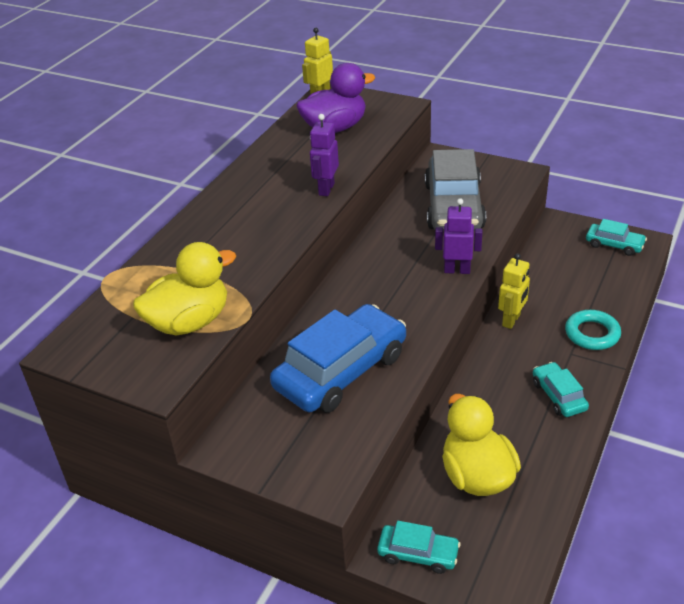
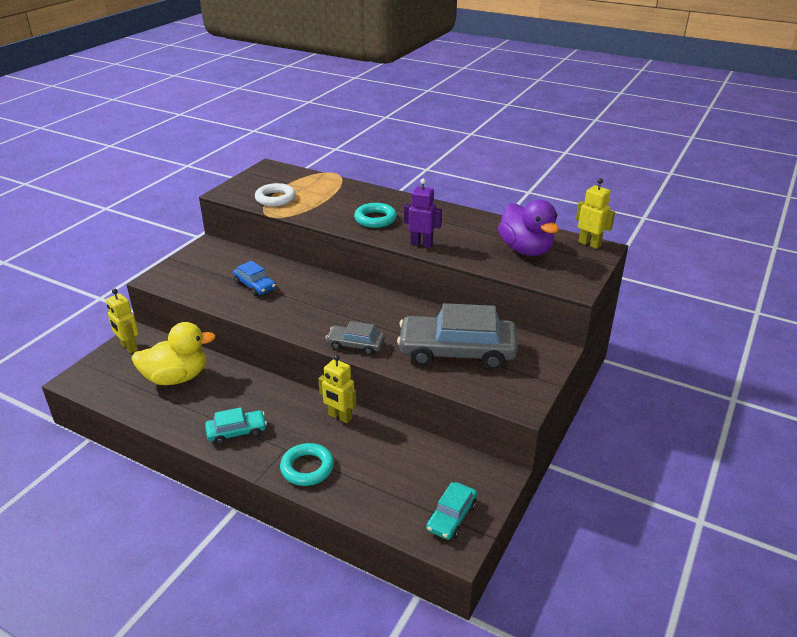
camera: 90 degrees right, 5 degrees down
(189, 322) = (275, 198): yellow duck -> white ring
(261, 226) = (375, 219): none -> turquoise ring
(341, 371) = (255, 285): blue car -> blue car, size x0.49
(418, 554) = (129, 347): turquoise car -> yellow robot
(457, 270) = (355, 345): purple robot -> grey car

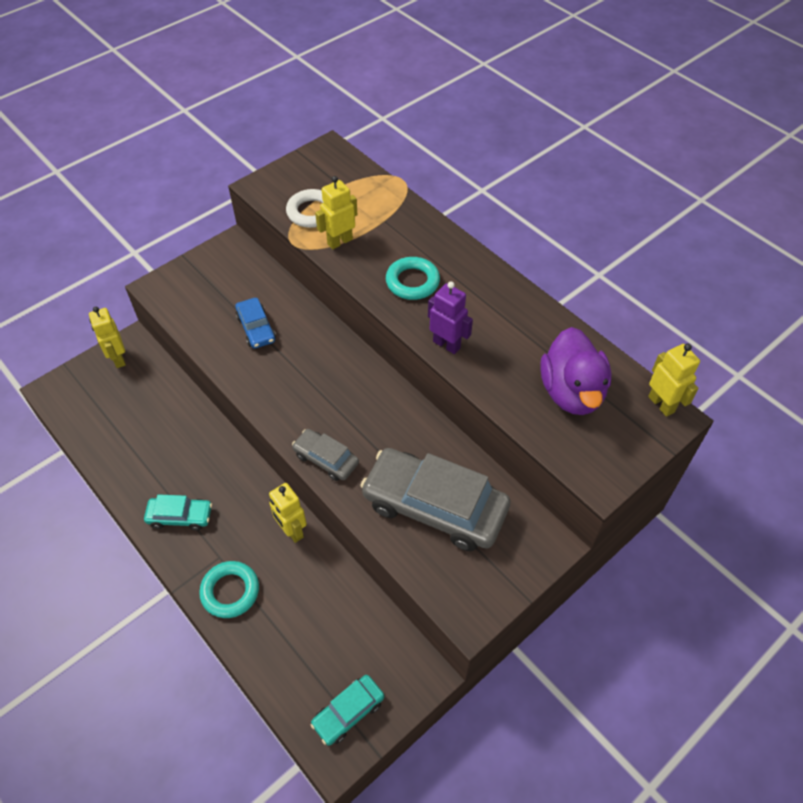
camera: 20 degrees right, 20 degrees up
(176, 377) = (149, 418): yellow duck -> none
(307, 209) = (339, 241): none -> yellow robot

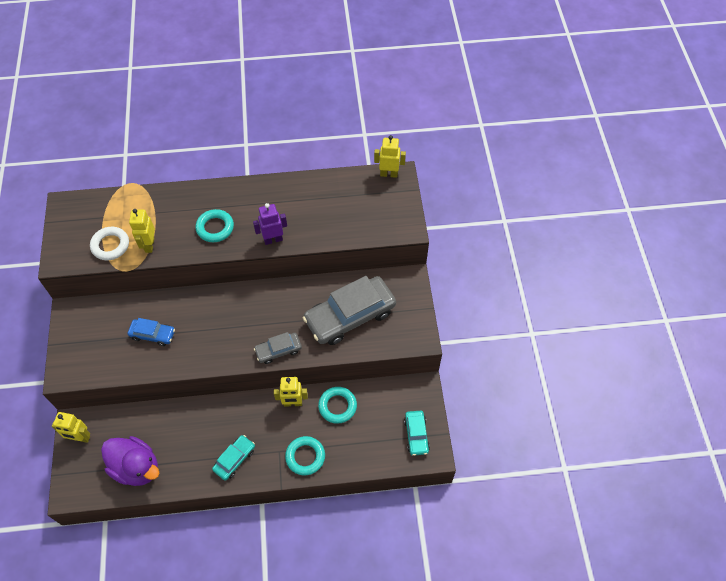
camera: 55 degrees left, 5 degrees up
(322, 584) = (337, 406): none -> turquoise ring
(571, 392) = (350, 205): purple duck -> purple duck (136, 467)

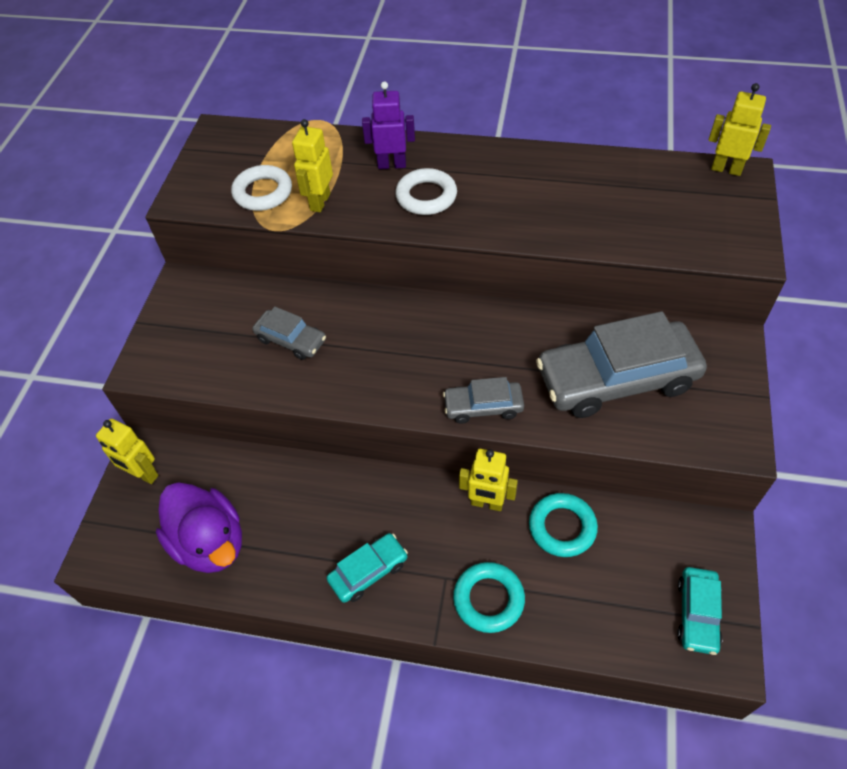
camera: 20 degrees right, 5 degrees down
(153, 334) = (291, 340): blue car -> grey car
(215, 228) = (426, 196): turquoise ring -> white ring
(273, 239) = (514, 228): purple robot -> purple robot (392, 165)

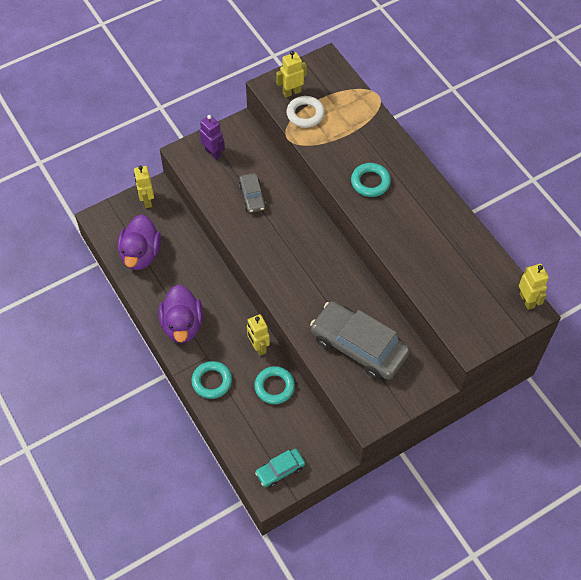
camera: 45 degrees right, 5 degrees up
(320, 202) = (322, 142): yellow robot -> yellow robot (291, 92)
(368, 571) = (182, 325): turquoise car -> purple duck
(392, 165) = (377, 151): purple robot -> purple robot (213, 153)
(426, 196) = (370, 182): white ring -> turquoise ring
(483, 406) = (289, 301): grey car -> none

